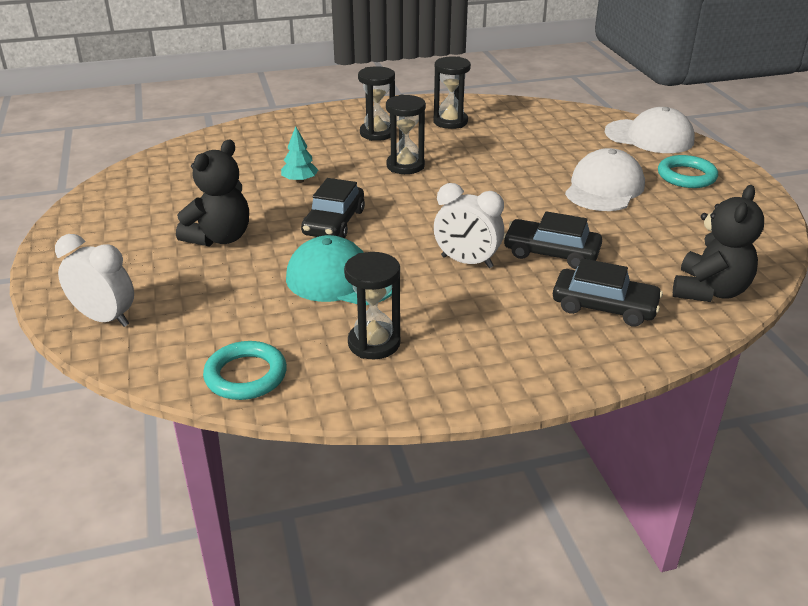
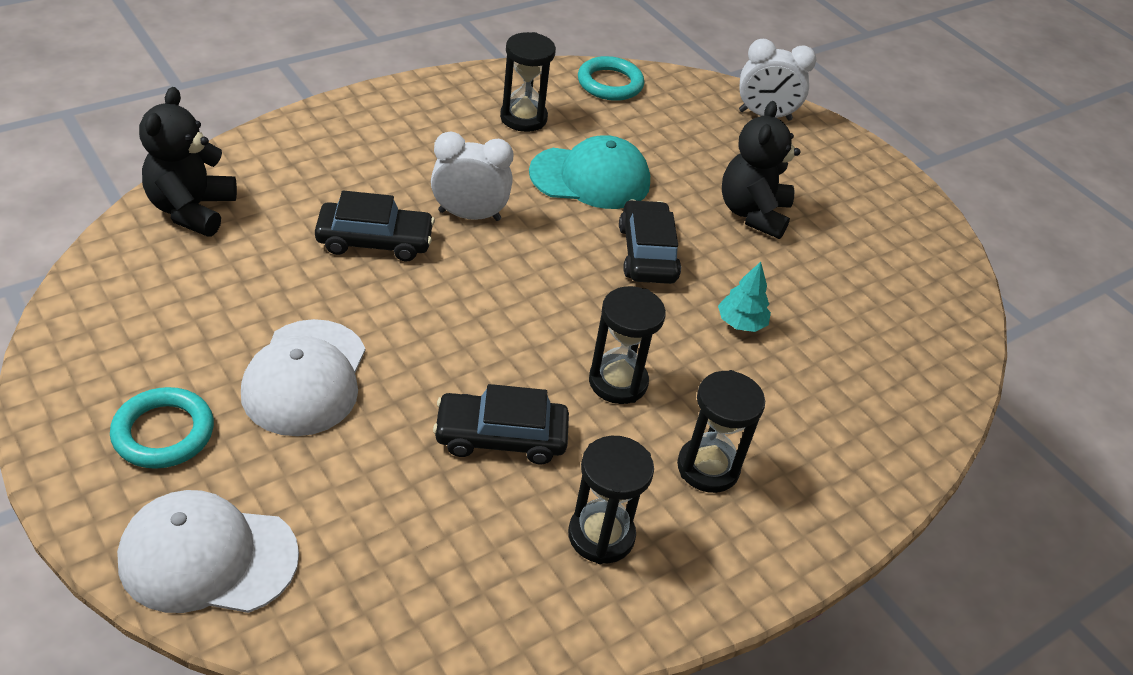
camera: 155 degrees right, 10 degrees up
(604, 307) = (312, 177): black car -> black car (501, 437)

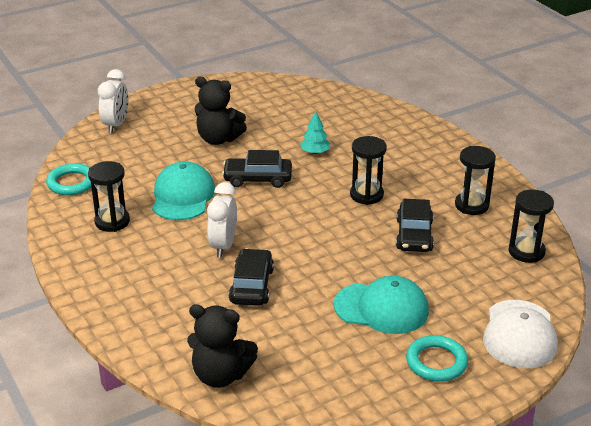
camera: 80 degrees left, 10 degrees down
(305, 377) = (381, 308): white cap -> turquoise cap
(708, 467) = (421, 171): black hourglass -> black hourglass (526, 252)

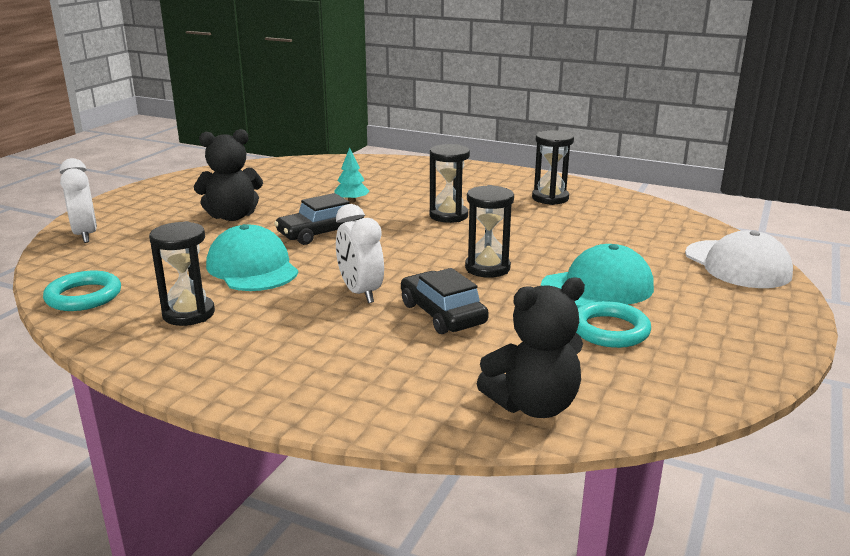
camera: 35 degrees left, 10 degrees down
(414, 235) = (536, 229): black car -> none
(436, 362) = (713, 308): turquoise ring -> turquoise ring (609, 330)
(526, 252) = (643, 213): black hourglass -> black hourglass (487, 268)

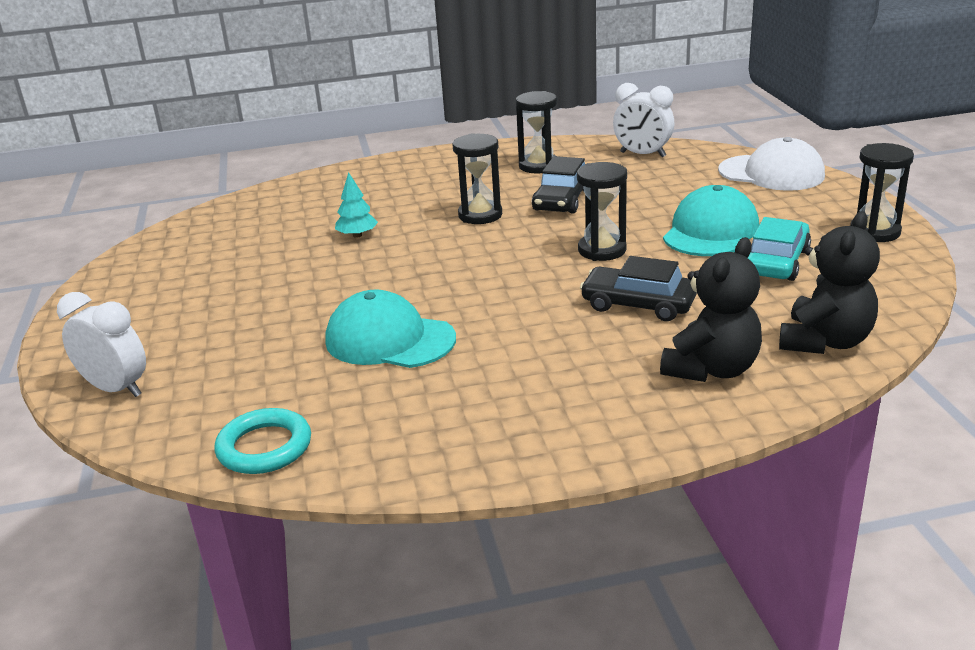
camera: 35 degrees left, 5 degrees up
(189, 314) = (417, 409): black hourglass -> black hourglass (874, 232)
(232, 216) = (258, 299): black teddy bear -> black teddy bear (711, 369)
(320, 233) = (389, 279): black car -> black car (562, 200)
(360, 292) = (537, 317): white clock -> white clock (642, 154)
(609, 330) = (776, 262): turquoise ring -> turquoise car

